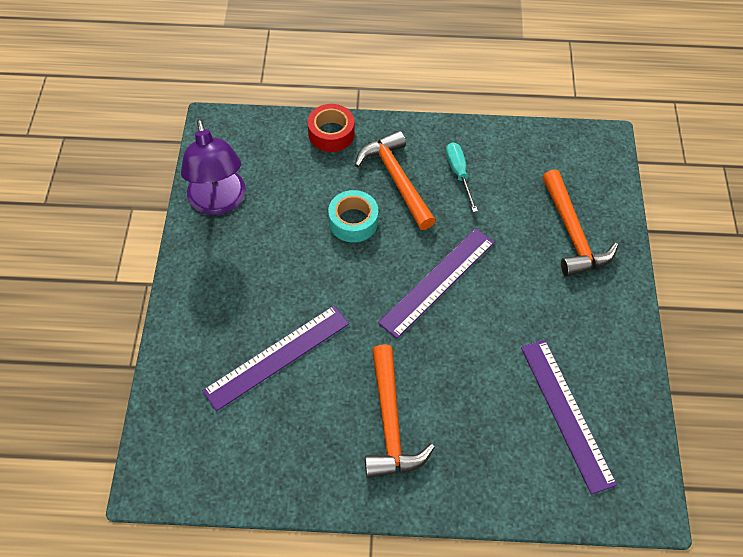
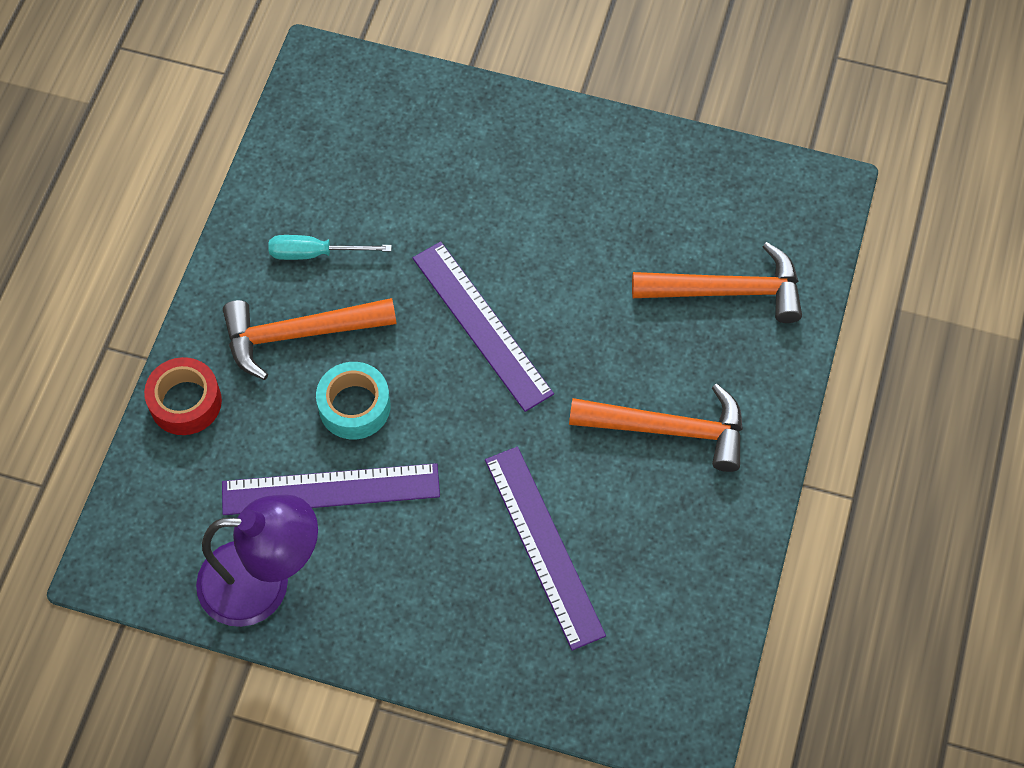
camera: 75 degrees left, 5 degrees up
(566, 413) = (700, 234): purple ruler -> purple ruler (330, 489)
(572, 233) = (453, 148): orange hammer -> orange hammer (728, 291)

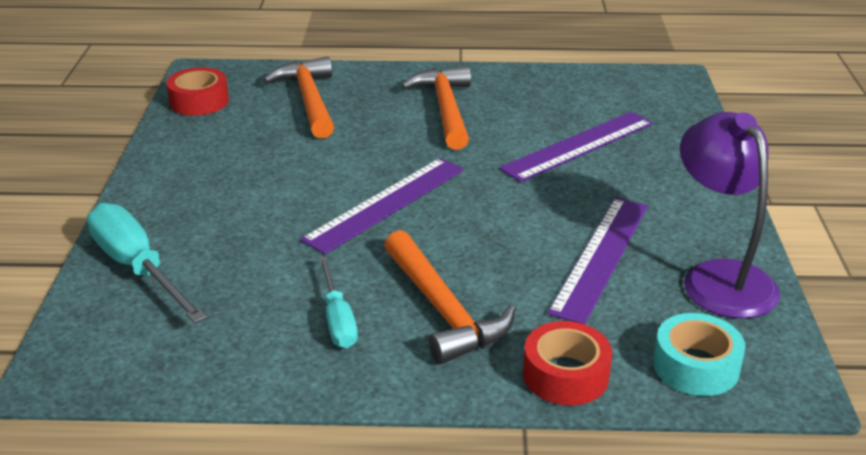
camera: 105 degrees left, 30 degrees down
(330, 489) = (601, 257): purple ruler -> purple ruler turned 45 degrees clockwise
(354, 406) = (507, 259): turquoise tape -> turquoise tape (695, 366)
(439, 116) = (138, 268): none -> turquoise screwdriver
(750, 182) = (199, 101): none -> red tape

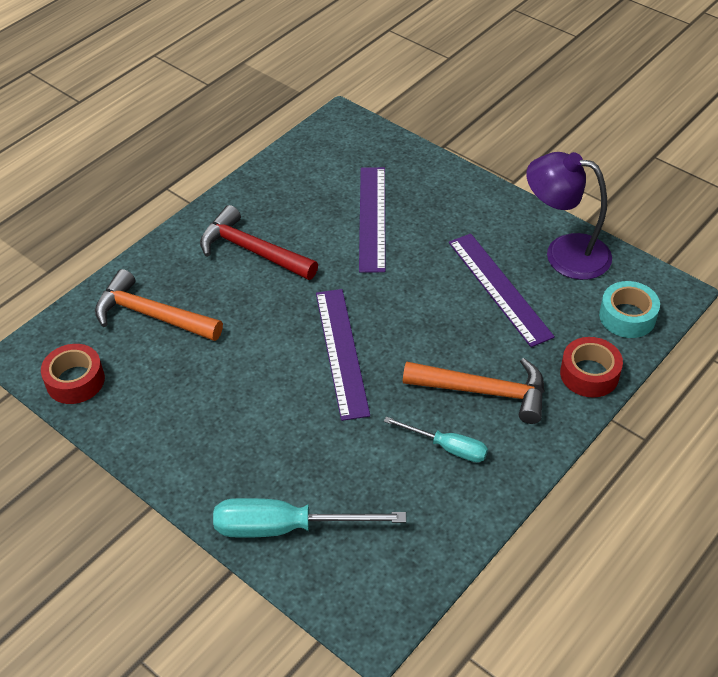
camera: 50 degrees left, 15 degrees up
(445, 109) = (252, 251): orange hammer -> red hammer

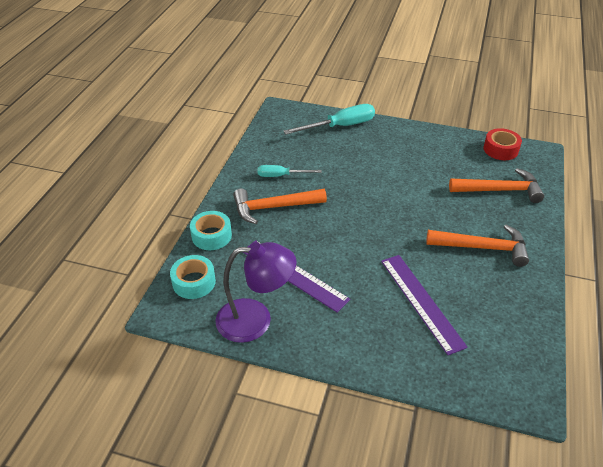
camera: 155 degrees right, 5 degrees down
(252, 251) = (483, 247): red hammer -> orange hammer
(341, 352) = (371, 204): purple ruler -> none
(589, 374) = (211, 236): red tape -> turquoise tape

